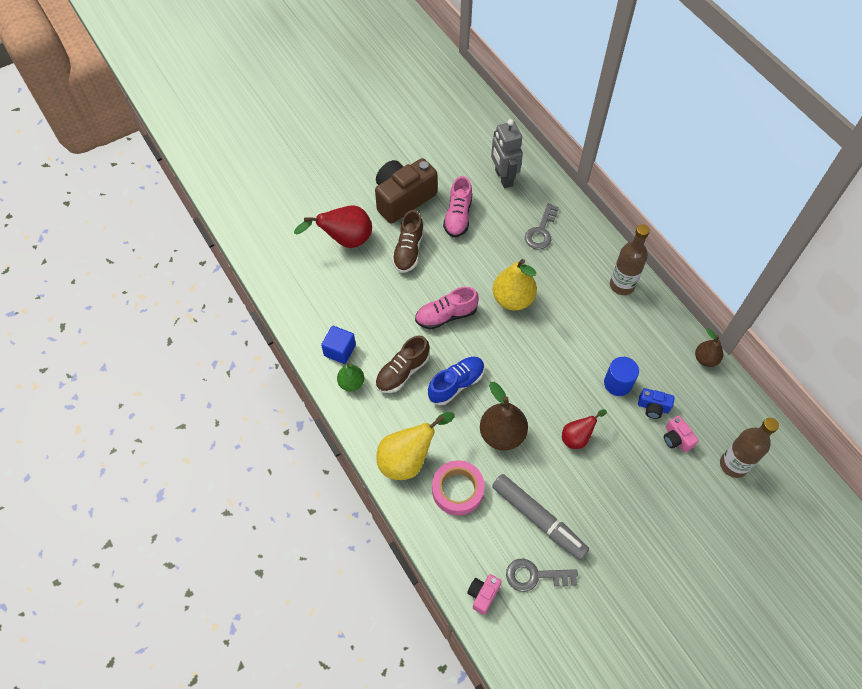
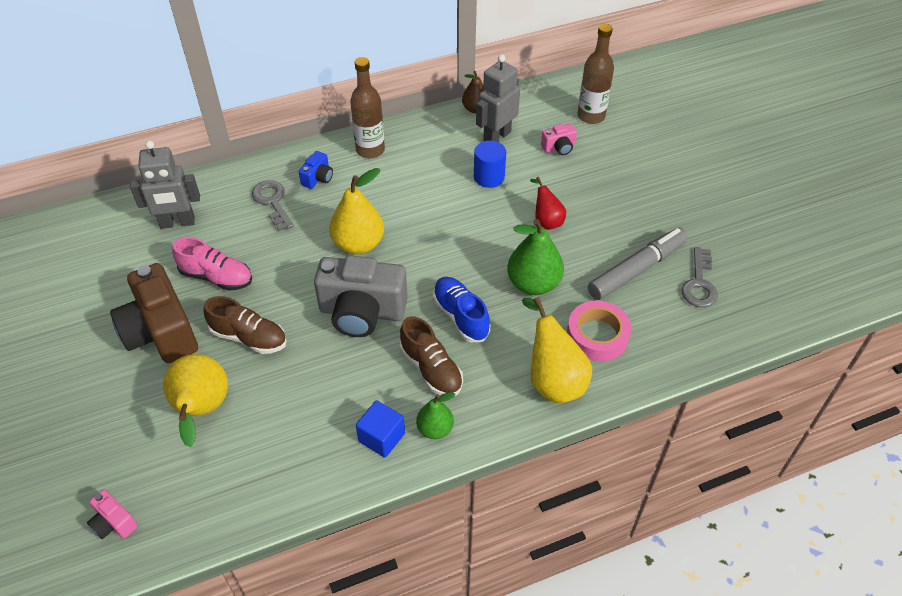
camera: 80 degrees left, 10 degrees down
(345, 240) = (202, 410): red pear -> yellow pear
(446, 315) = (362, 312): pink shoe -> grey camera
(483, 594) = (720, 331): pink camera -> pink camera (114, 523)
(502, 434) = (533, 284): brown pear -> green pear
(541, 231) = (272, 202): grey key -> grey key turned 150 degrees counterclockwise
(653, 407) = (521, 157): blue camera -> blue camera (318, 178)
(673, 382) = (496, 137): none -> grey robot

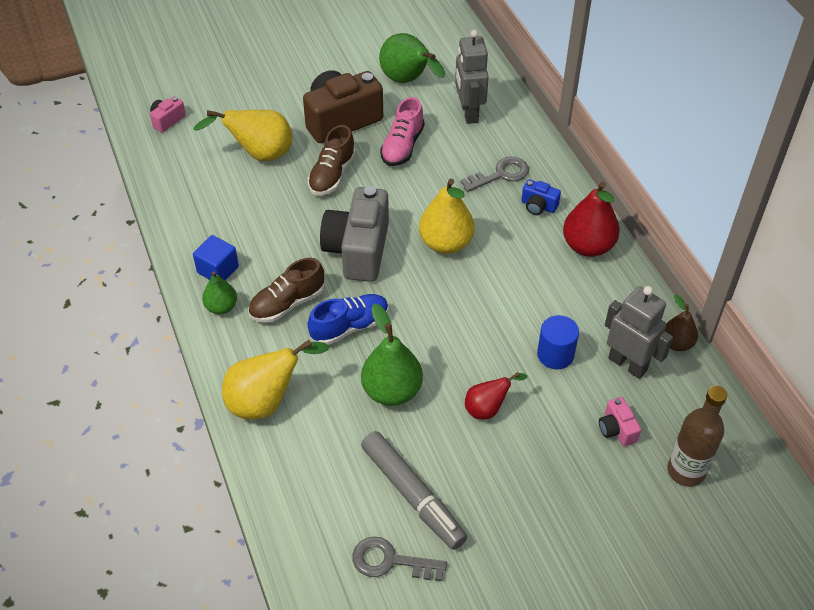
camera: 90 degrees right, 0 degrees up
(111, 272) = (408, 81): none -> green pear
(370, 150) = (588, 246): brown bottle -> red pear
(597, 335) = (318, 445): pink tape -> none

